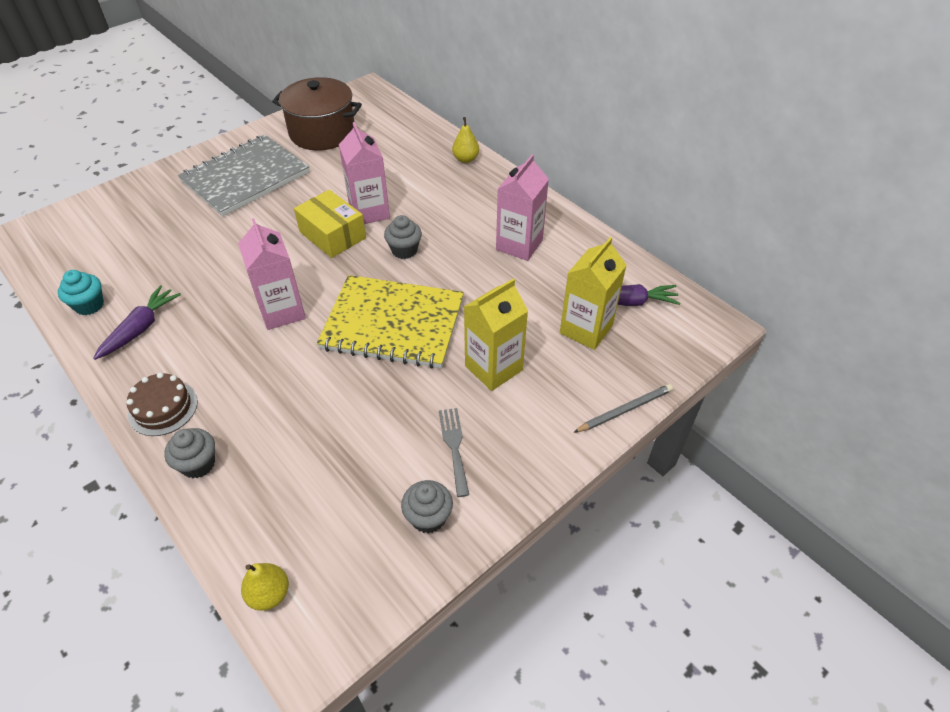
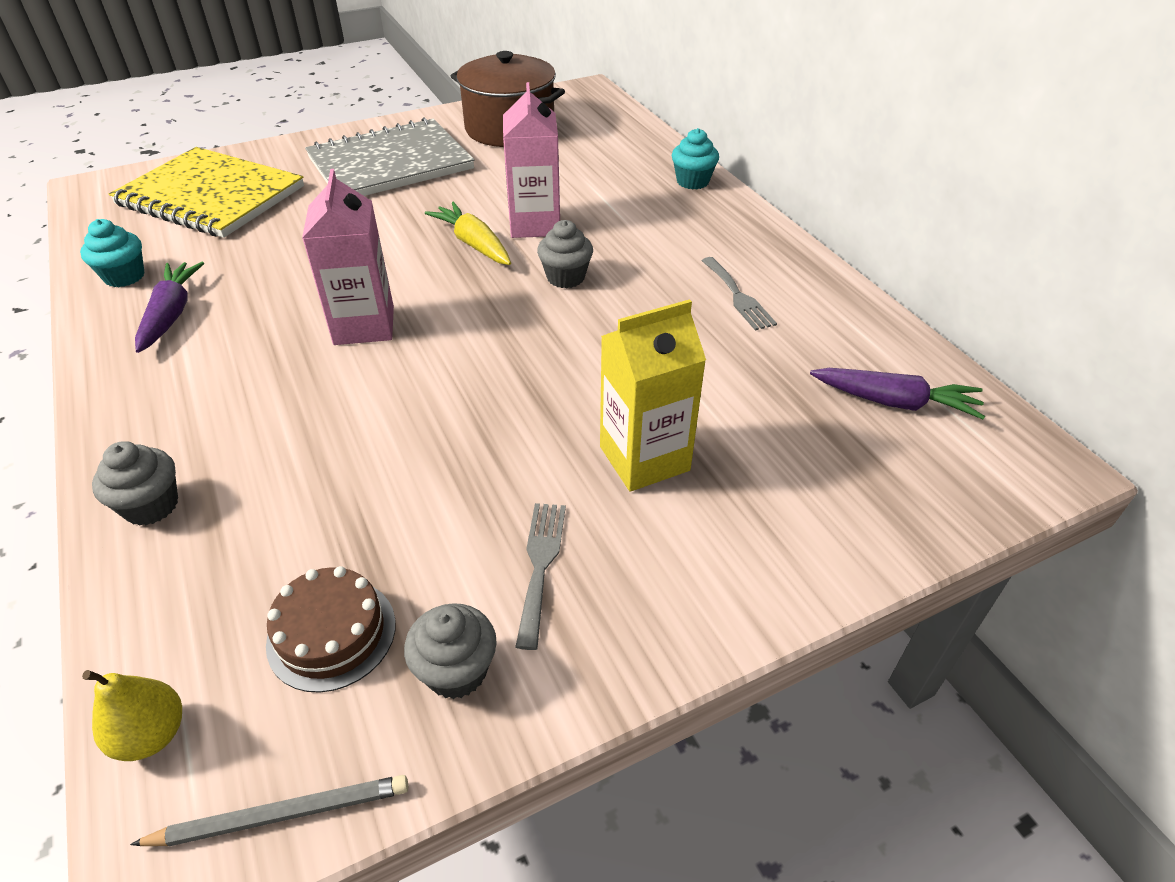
camera: 15 degrees right, 5 degrees down
(141, 328) = (171, 314): purple carrot -> purple carrot turned 45 degrees counterclockwise
(163, 408) = (145, 419): brown cake -> brown cake (331, 633)
(332, 235) = (474, 244): yellow box -> yellow carrot
(393, 323) = (513, 368): yellow notebook -> yellow notebook (211, 196)
(465, 159) = (692, 181): yellow pear -> turquoise cupcake
(519, 245) = (738, 296): pink carton -> grey fork
(586, 329) = (813, 430): yellow carton -> none
(625, 410) = (849, 568): grey pencil -> grey pencil (281, 814)

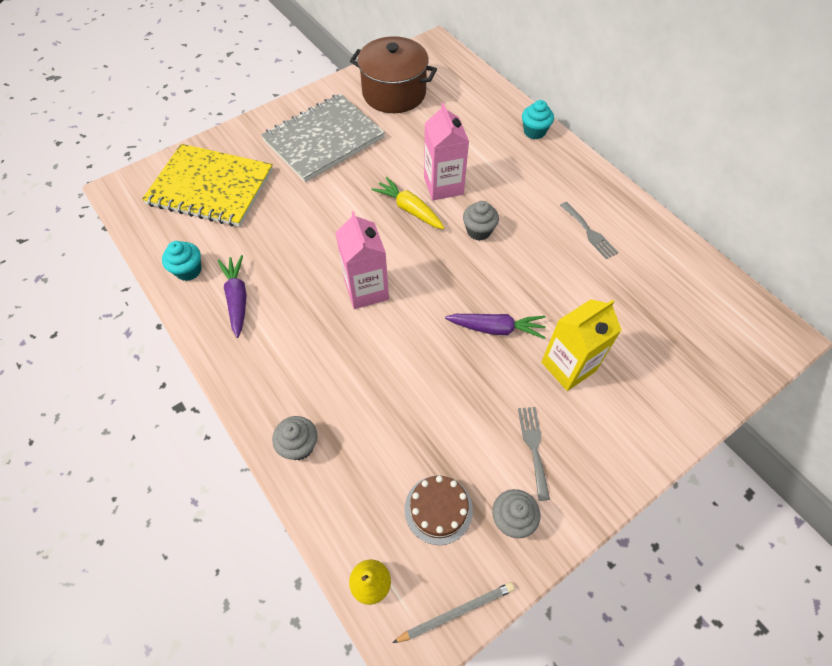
camera: 10 degrees left, 15 degrees up
(894, 402) = (697, 303): purple carrot -> purple carrot (496, 328)

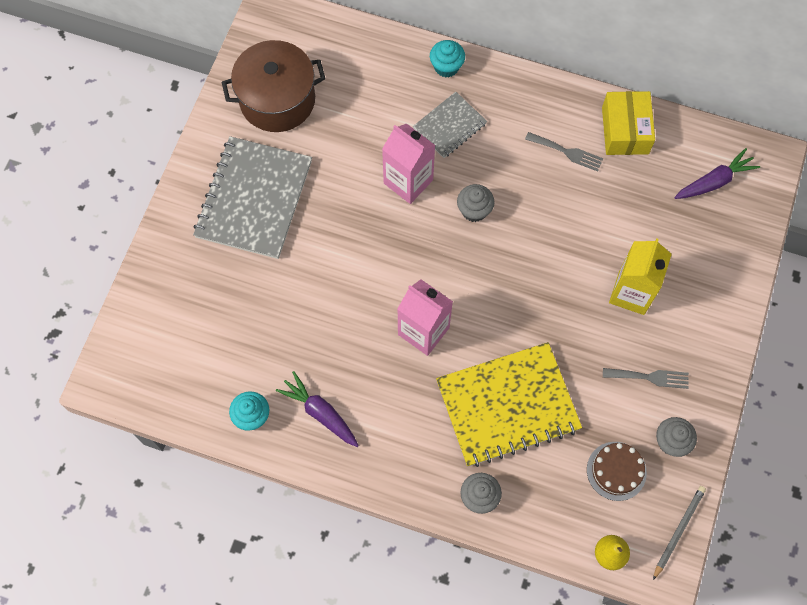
camera: 35 degrees left, 10 degrees up
(211, 187) = (192, 321): yellow notebook -> yellow notebook (507, 405)
(409, 209) = (397, 226): yellow carrot -> none
(496, 328) = (554, 296): purple carrot -> purple carrot (714, 181)
(506, 168) = (449, 126): none -> grey notebook
(533, 447) = (650, 377): grey fork -> grey fork turned 135 degrees clockwise
(653, 243) = (625, 130): none -> yellow box

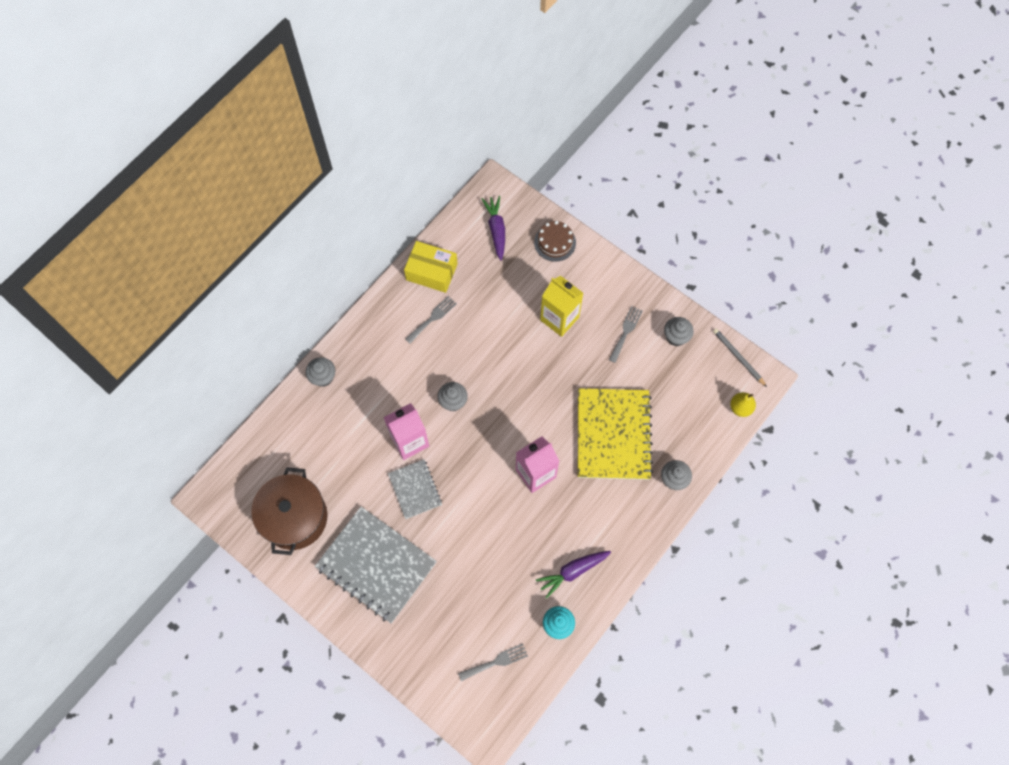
camera: 70 degrees left, 0 degrees up
(188, 362) = (496, 662): none -> grey fork
(446, 67) = (323, 377): turquoise cupcake -> grey cupcake
(449, 126) = (375, 393): grey notebook -> grey notebook (415, 489)
(616, 471) = (684, 380): brown cake -> brown cake (555, 242)

